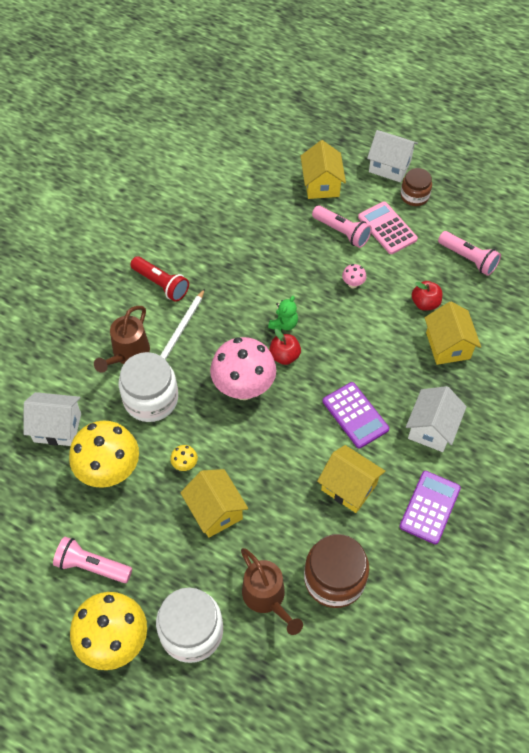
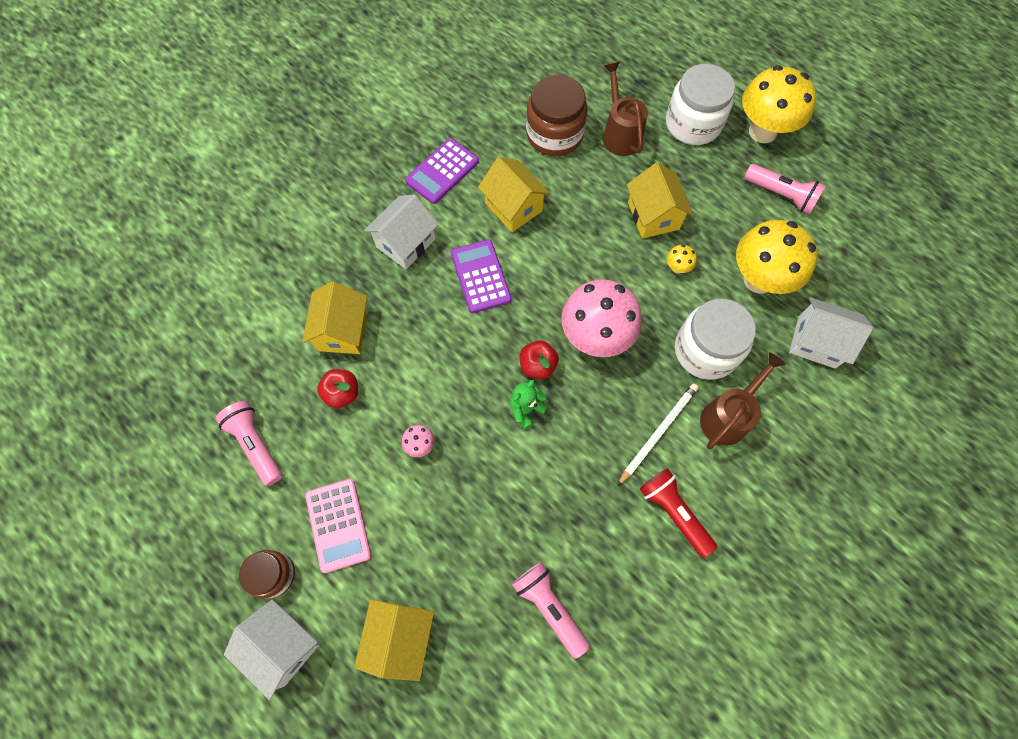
camera: 165 degrees left, 10 degrees up
(342, 232) = (403, 535): pink flashlight -> pink flashlight (549, 607)

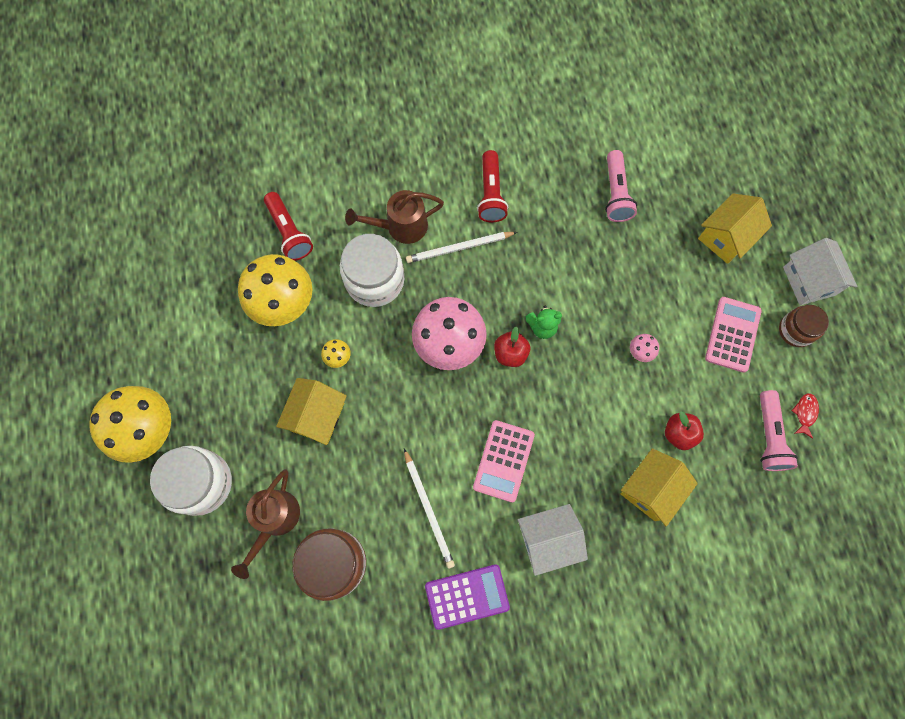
camera: 145 degrees left, 5 degrees up
(229, 490) = (805, 413): none -> red fish
(480, 276) = (503, 461): purple calculator -> pink calculator
(513, 207) = (428, 509): yellow house -> white pencil
(781, 195) = (196, 361): pink flashlight -> none
(816, 342) = (289, 232): white house -> red flashlight

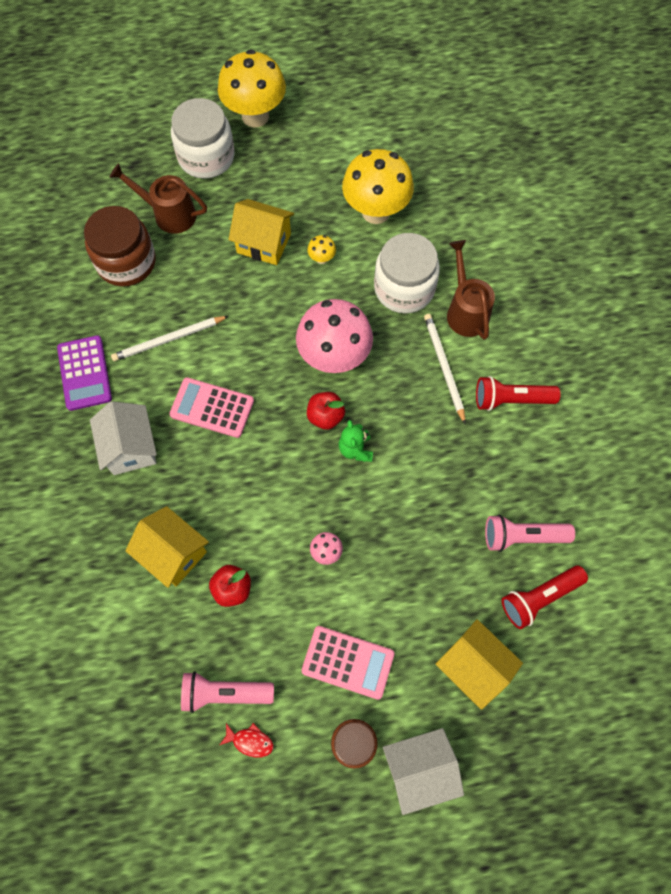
camera: 90 degrees right, 5 degrees down
(289, 232) = (453, 212): red flashlight -> red flashlight (539, 598)

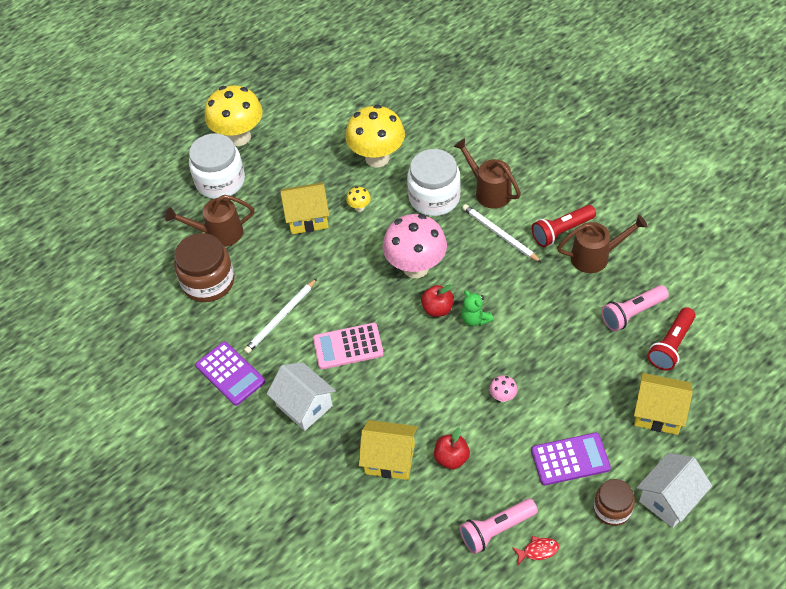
camera: 25 degrees left, 15 degrees down
(348, 662) = (570, 459): pink calculator -> purple calculator
(528, 449) = (596, 256): none -> brown watering can

